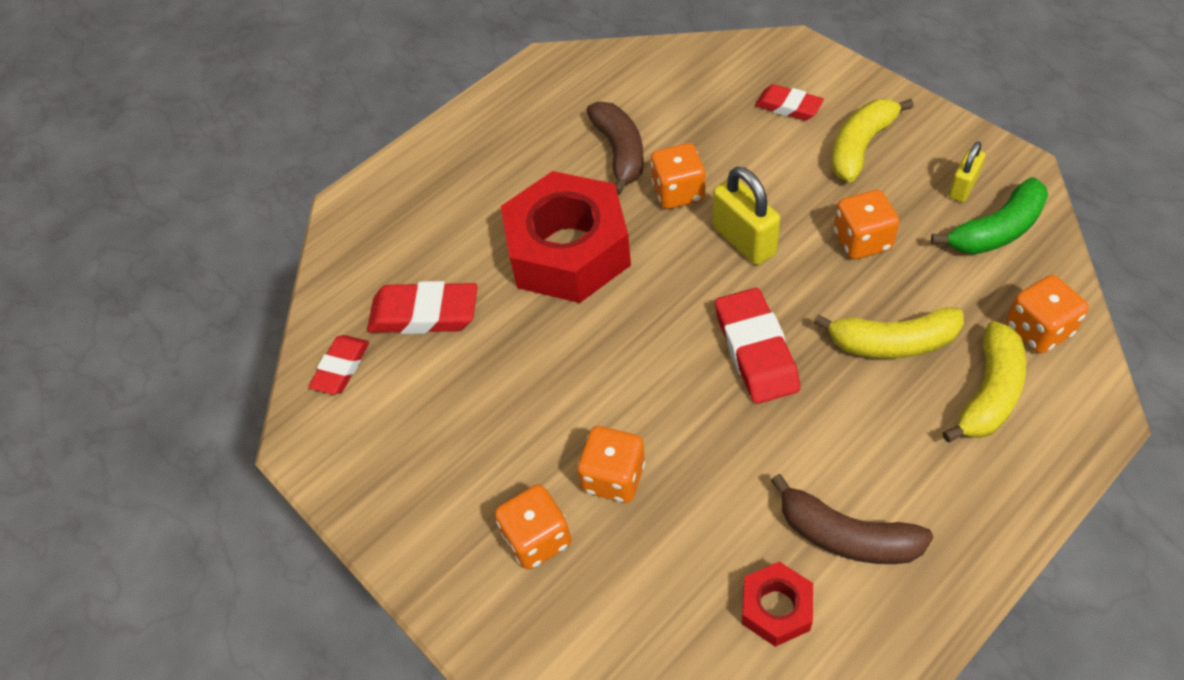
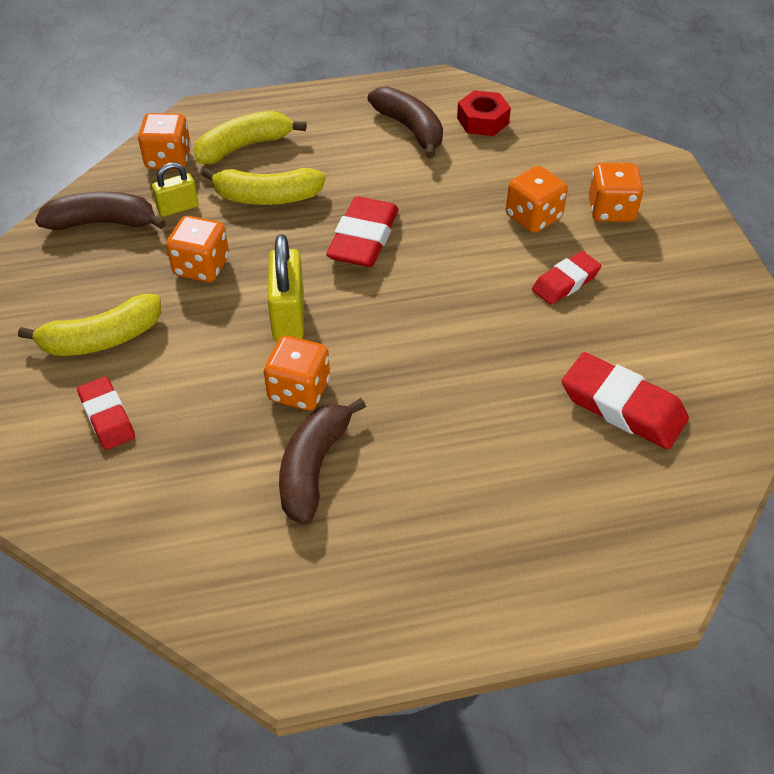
camera: 155 degrees left, 5 degrees down
(341, 368) = (726, 399): red eraser -> red eraser (565, 282)
(568, 251) = (447, 392): red nut -> none
(892, 343) = (266, 197): yellow banana -> yellow banana turned 150 degrees clockwise
(962, 187) = (78, 262): yellow padlock -> yellow padlock (178, 208)
(996, 230) = (103, 223): green banana -> brown banana

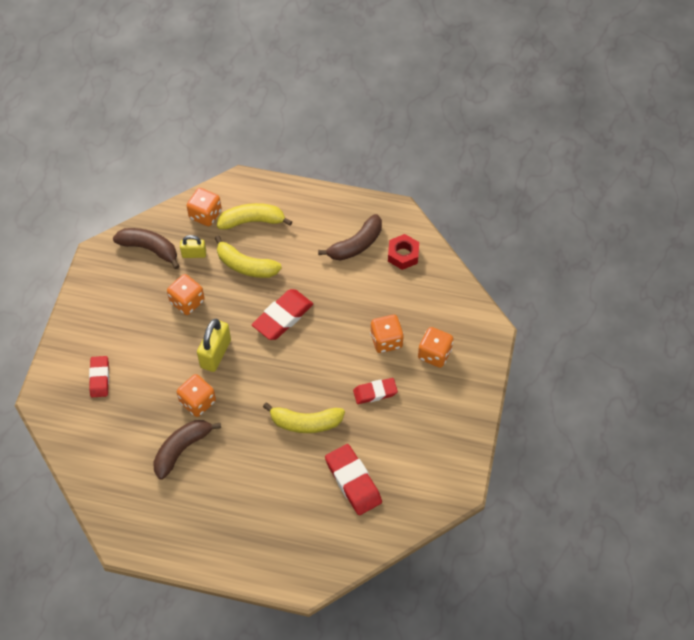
camera: 25 degrees right, 10 degrees up
(101, 339) = (116, 329): yellow banana -> yellow banana (305, 422)
(410, 129) = (356, 245): brown banana -> brown banana turned 60 degrees clockwise

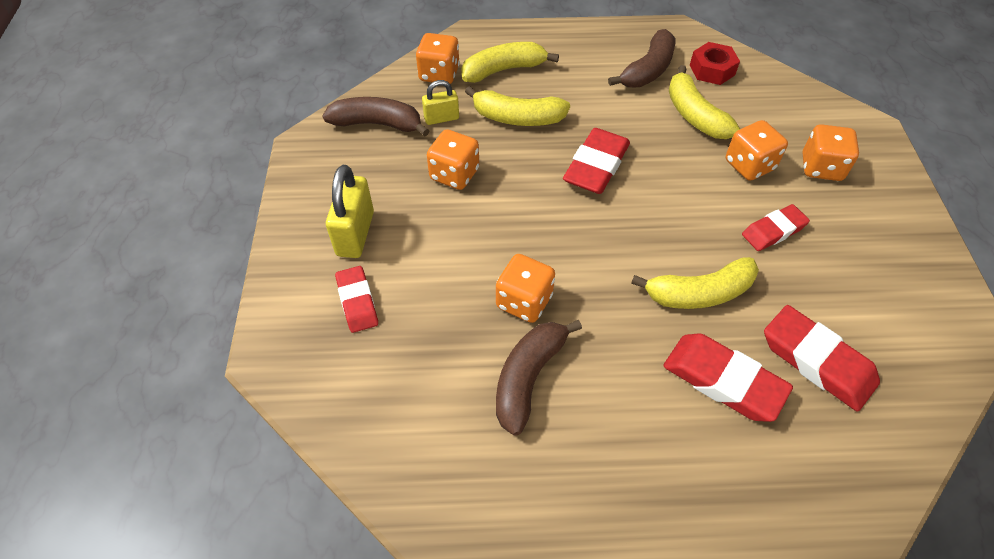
camera: 15 degrees left, 5 degrees down
(215, 354) = (523, 230): yellow padlock -> yellow padlock (355, 234)
(292, 479) = (723, 381): none -> red eraser
(370, 291) = (694, 115): none -> yellow banana

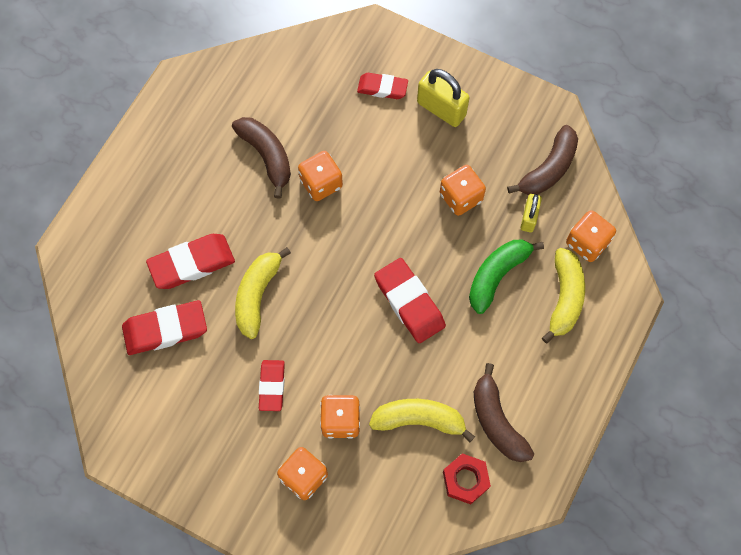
camera: 120 degrees right, 15 degrees up
(517, 118) = (497, 275): yellow banana -> green banana

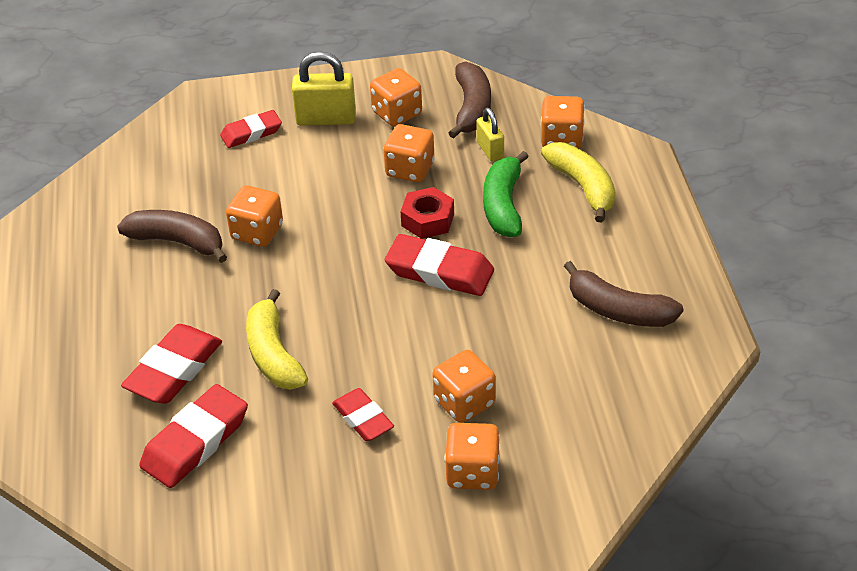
camera: 35 degrees left, 25 degrees down
(419, 420) = (543, 354): yellow banana -> none
(465, 480) = (637, 372): red nut -> red nut (427, 220)
(493, 137) = (397, 113): none -> orange dice

